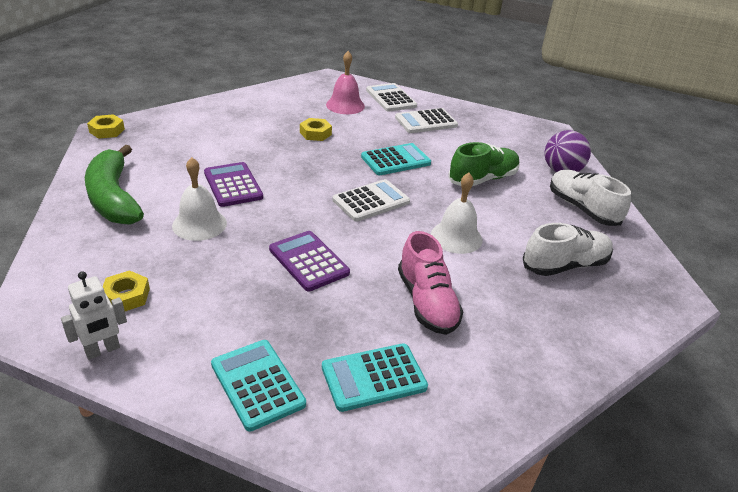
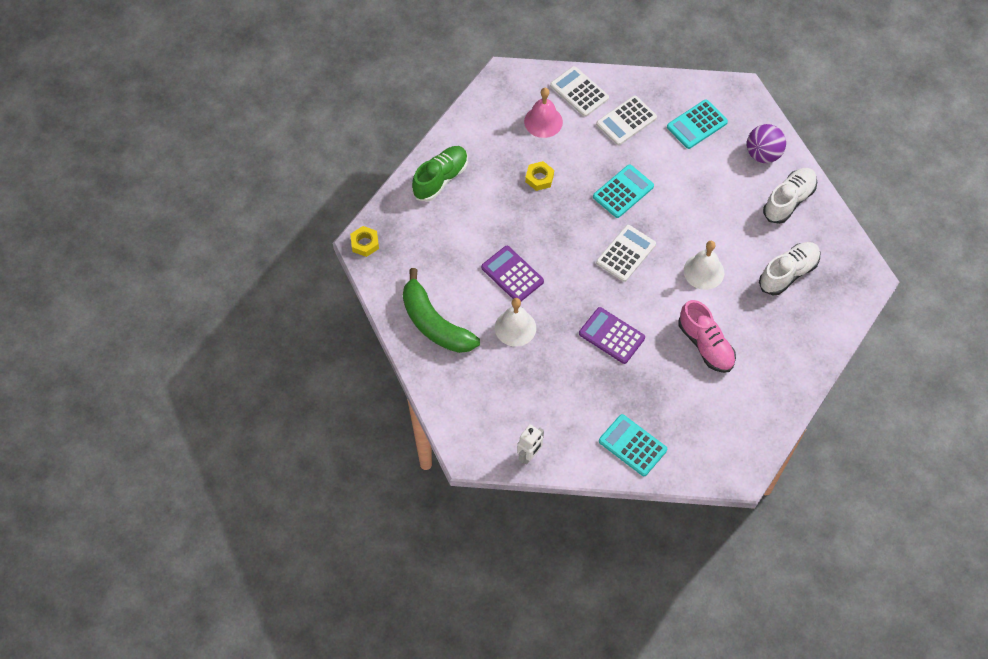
camera: 15 degrees left, 25 degrees up
(126, 296) = (513, 411): yellow nut -> none
(374, 377) = (696, 417): turquoise calculator -> turquoise calculator (697, 125)
(483, 179) = (702, 191): green shoe -> green shoe (440, 179)
(582, 209) = (789, 201): white shoe -> white shoe turned 90 degrees clockwise

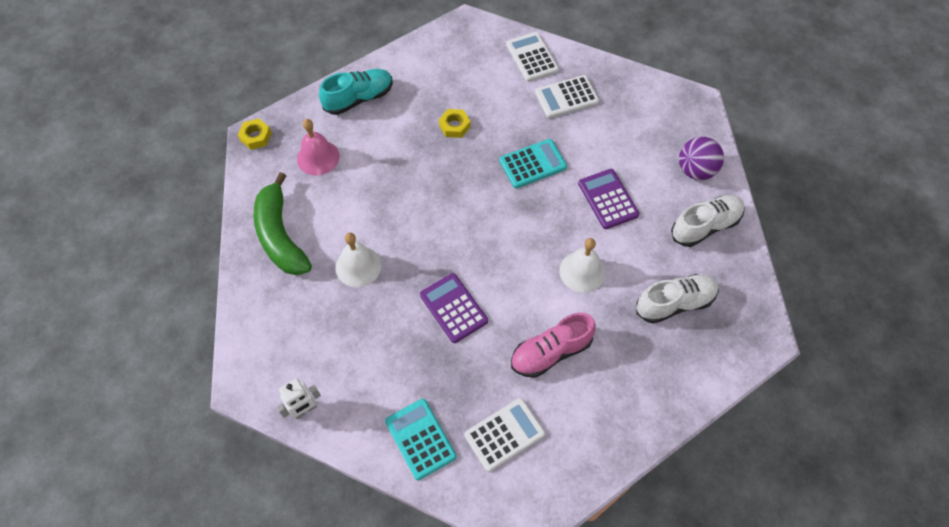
camera: 20 degrees right, 0 degrees up
(440, 179) = (359, 98): green shoe -> turquoise shoe
(512, 274) = (382, 211): purple calculator -> purple calculator (608, 199)
(543, 121) = (484, 74): pink bell -> pink bell (318, 157)
(626, 253) = (507, 227): white calculator -> white calculator (504, 434)
(697, 125) = (637, 121): turquoise calculator -> none
(705, 345) = (550, 352): pink shoe -> pink shoe turned 75 degrees clockwise

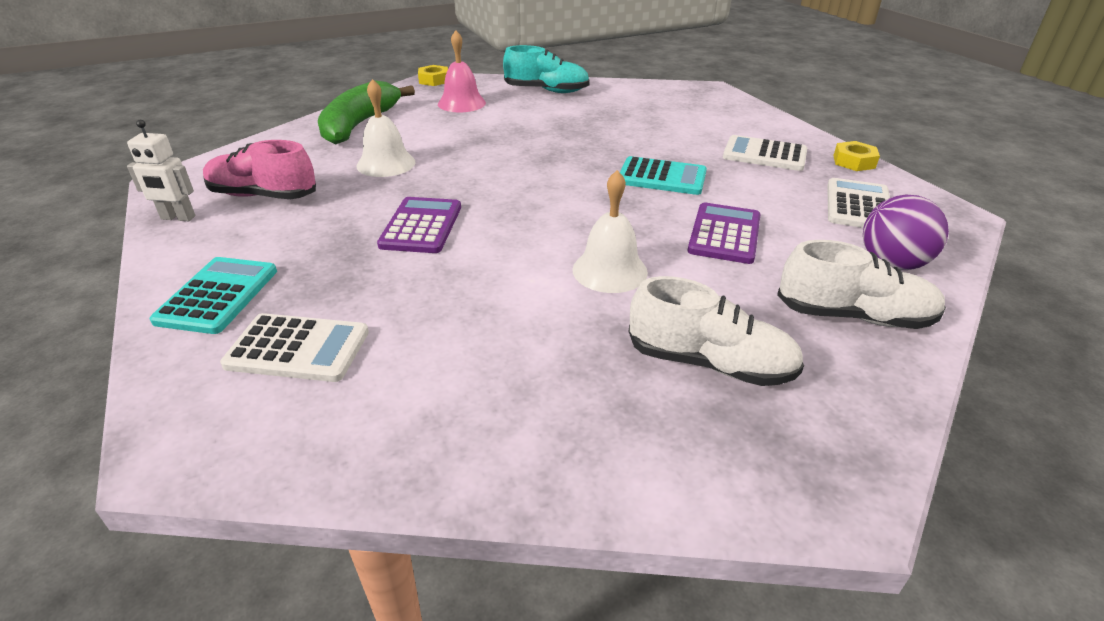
camera: 40 degrees right, 25 degrees down
(454, 126) = (611, 130): yellow nut -> yellow nut (854, 162)
(532, 57) = (755, 123): white calculator -> white calculator (858, 206)
(550, 352) = (468, 313): pink shoe -> pink shoe (263, 196)

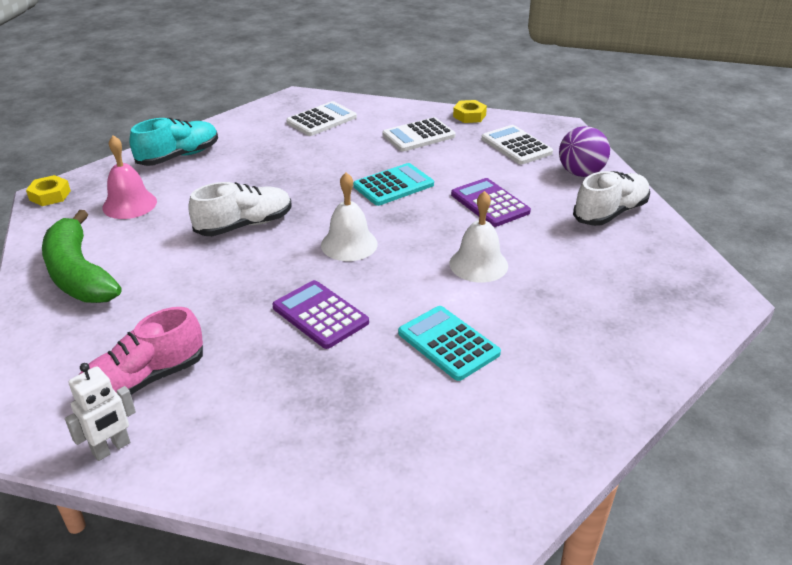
camera: 50 degrees left, 0 degrees up
(218, 295) = (294, 459): turquoise calculator -> turquoise calculator (448, 343)
(298, 348) = (419, 436): white calculator -> white calculator (321, 120)
(386, 164) = (186, 290): white bell -> white bell (349, 244)
(710, 363) = (602, 279): white shoe -> white shoe (244, 225)

